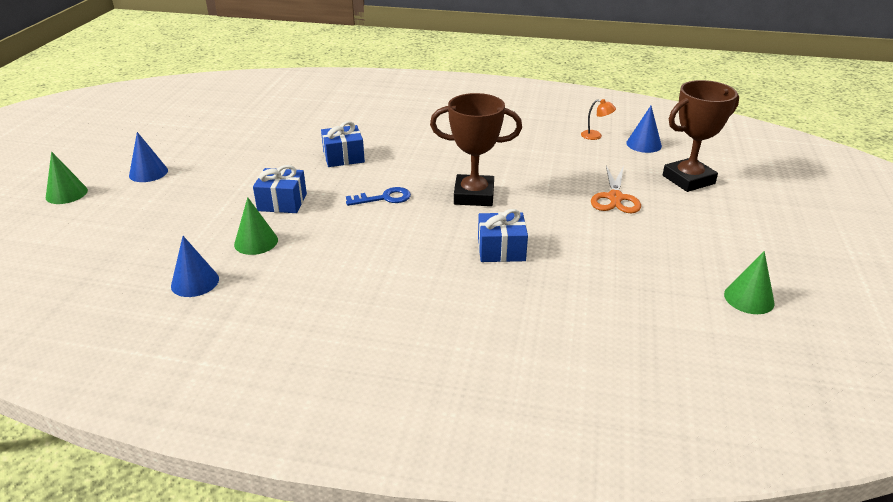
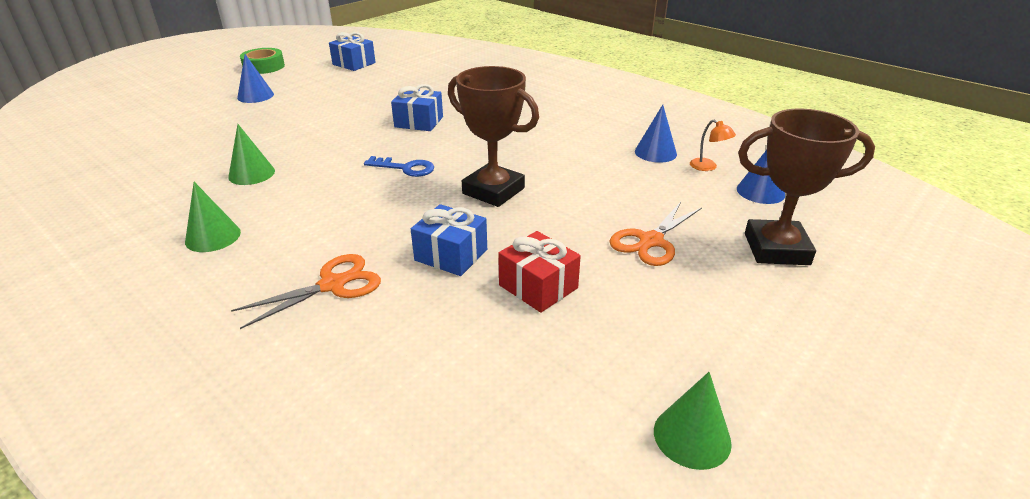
camera: 30 degrees right, 0 degrees up
(66, 193) = (183, 97): green cone -> green cone (213, 237)
(111, 141) = (264, 67): none -> green tape
(195, 282) = (163, 192): blue cone -> blue cone (655, 152)
(282, 202) = (317, 146): blue gift -> blue gift (354, 64)
(445, 298) = (332, 285): none -> orange scissors
(581, 250) = (538, 286): none -> red gift

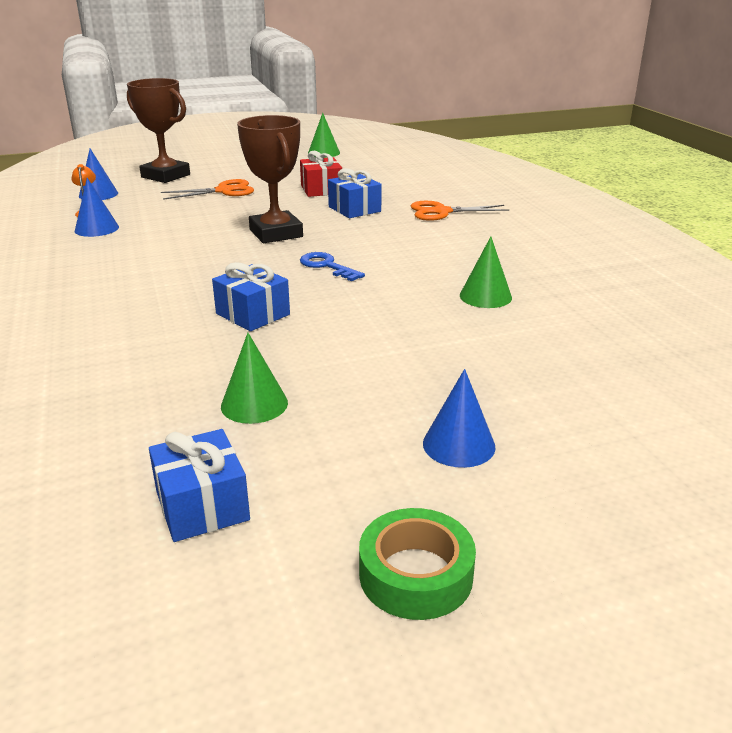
camera: 150 degrees left, 5 degrees down
(213, 237) = (524, 252): green cone -> green cone (254, 404)

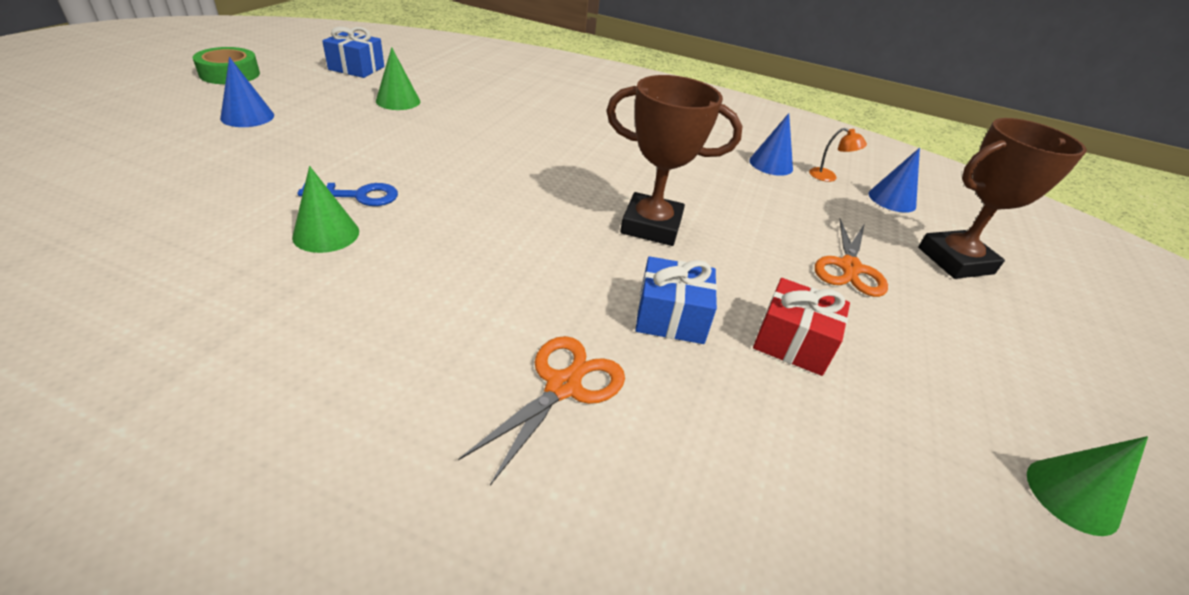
camera: 125 degrees right, 10 degrees up
(253, 314) = (498, 143): blue gift -> none
(327, 266) = (529, 206): blue key -> blue key (358, 196)

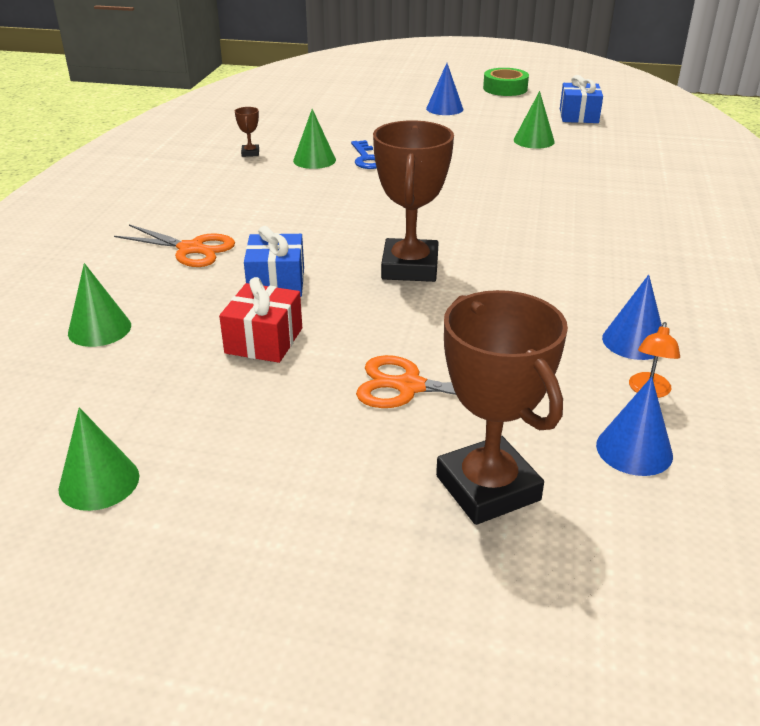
camera: 85 degrees right, 5 degrees down
(237, 287) = (250, 153): none -> brown trophy
(784, 503) = (99, 329): none -> green cone

